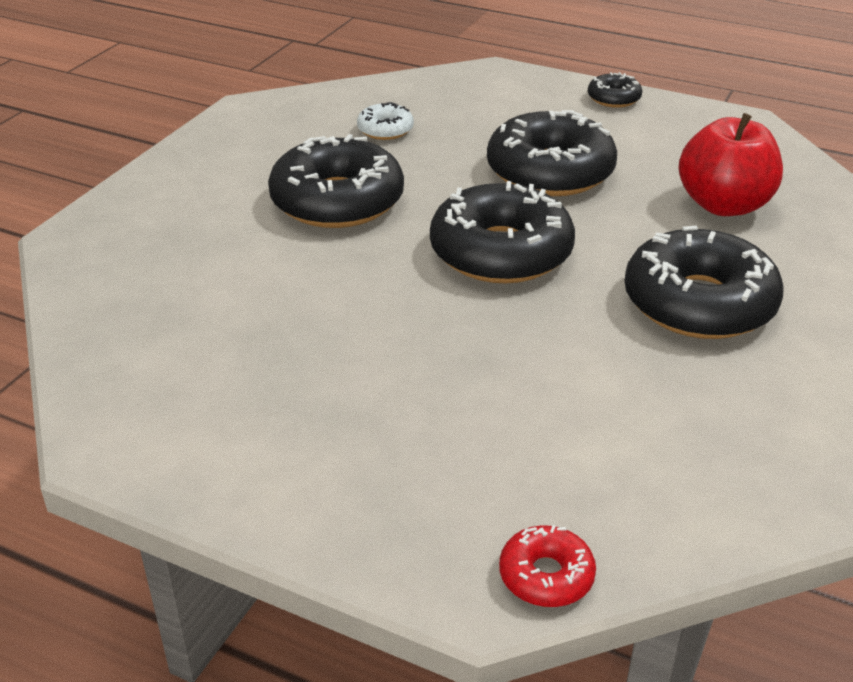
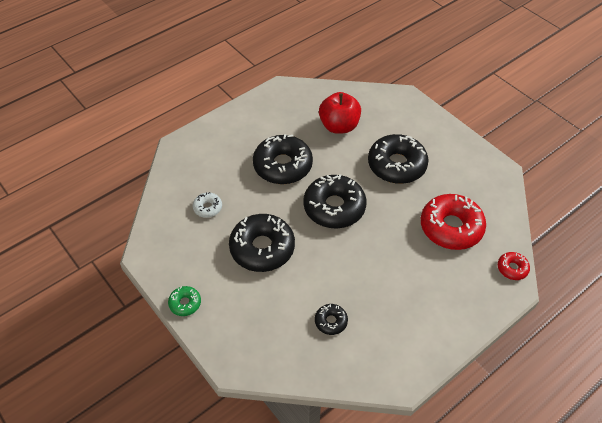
camera: 65 degrees left, 15 degrees up
(174, 163) = (185, 303): none -> green donut
(590, 429) = (451, 227): none -> red donut
(614, 98) = (234, 117): black donut -> black donut (331, 321)

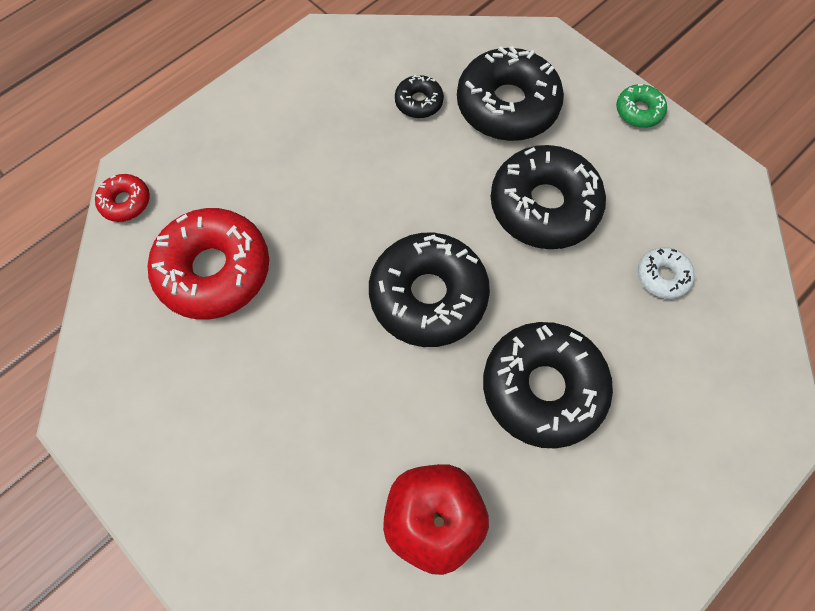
camera: 175 degrees right, 15 degrees up
(396, 165) = (304, 410): black donut -> black donut (507, 105)

